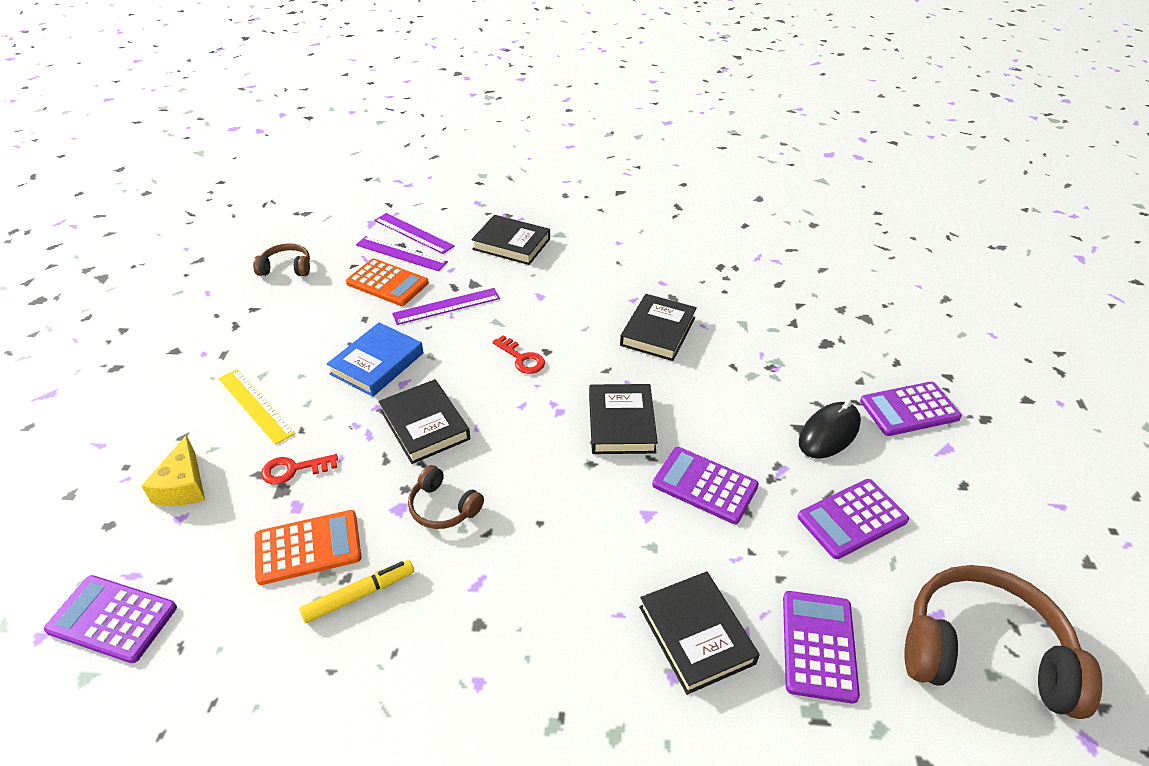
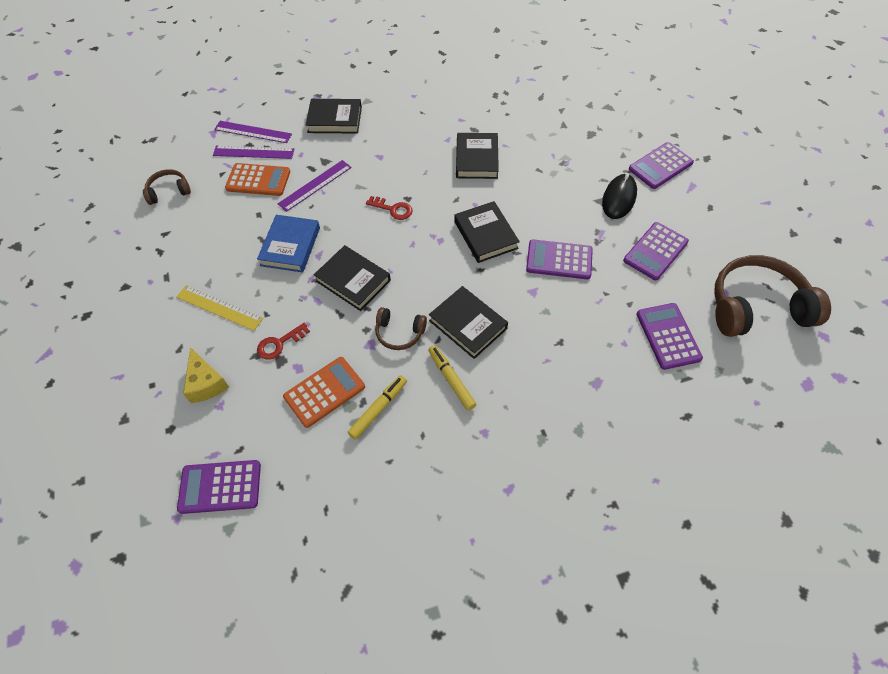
camera: 20 degrees left, 15 degrees up
(474, 592) = (451, 380): none -> yellow marker
(696, 635) = (597, 355): black book -> black book (468, 324)

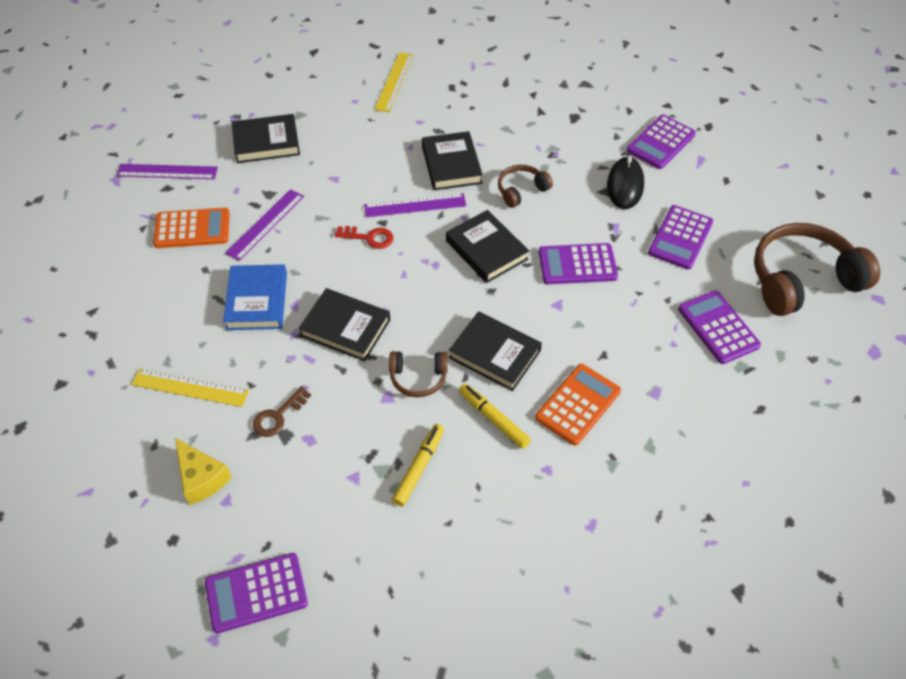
camera: 15 degrees left, 5 degrees down
(169, 191) = (80, 260): brown headphones -> brown headphones (521, 190)
(253, 152) = (176, 196): purple ruler -> purple ruler (415, 205)
(279, 343) = (278, 416): red key -> brown key
(324, 392) = (349, 461): orange calculator -> orange calculator (578, 404)
(450, 84) = (394, 82): none -> yellow ruler

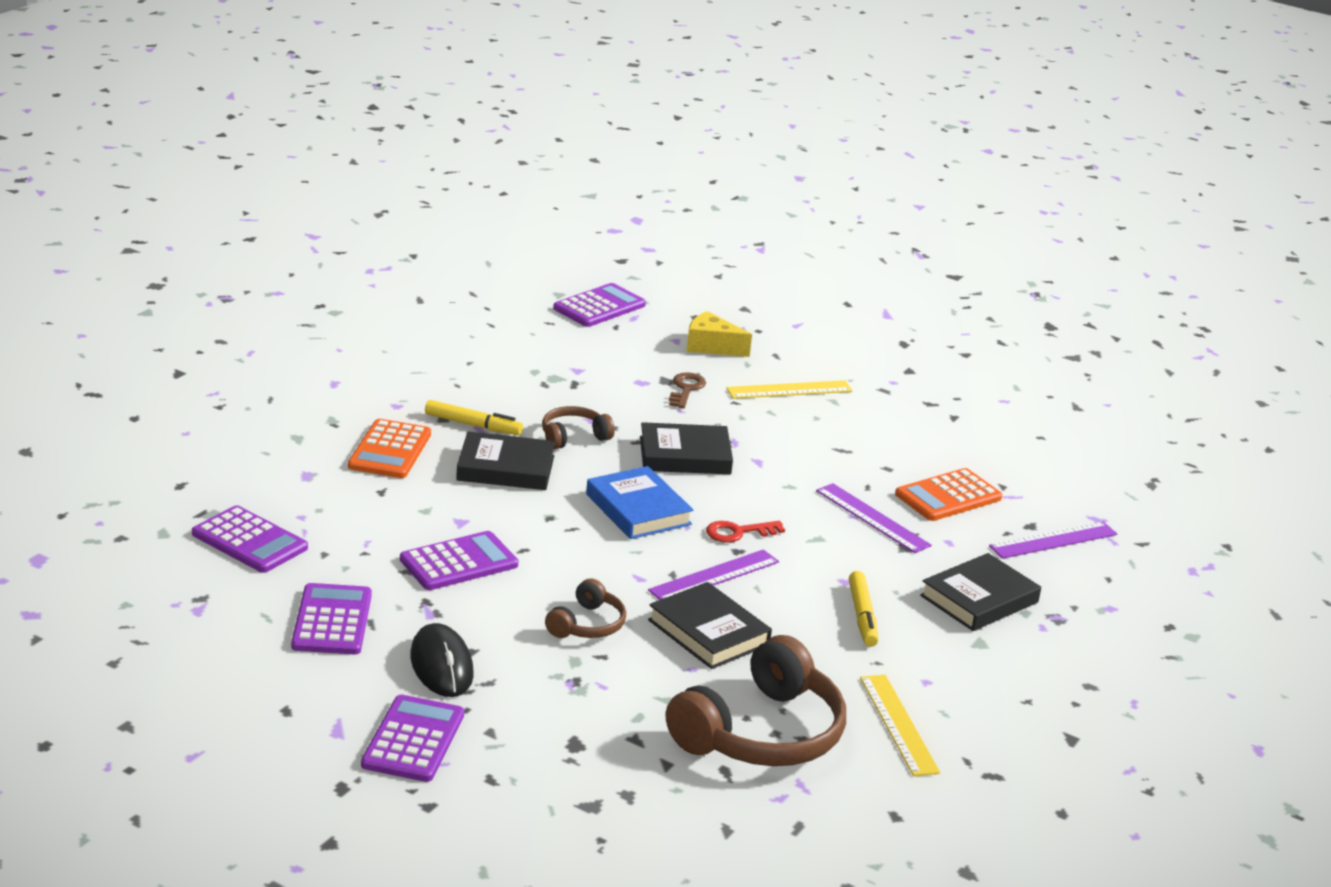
camera: 150 degrees right, 25 degrees down
(257, 301) = (801, 456): blue book -> blue book (638, 509)
(265, 224) = (872, 518): purple ruler -> purple ruler turned 45 degrees counterclockwise
(419, 468) = (522, 385): yellow marker -> yellow marker (862, 616)
(486, 250) = (584, 552): black book -> none
(802, 279) = (144, 611): brown headphones -> brown headphones (761, 733)

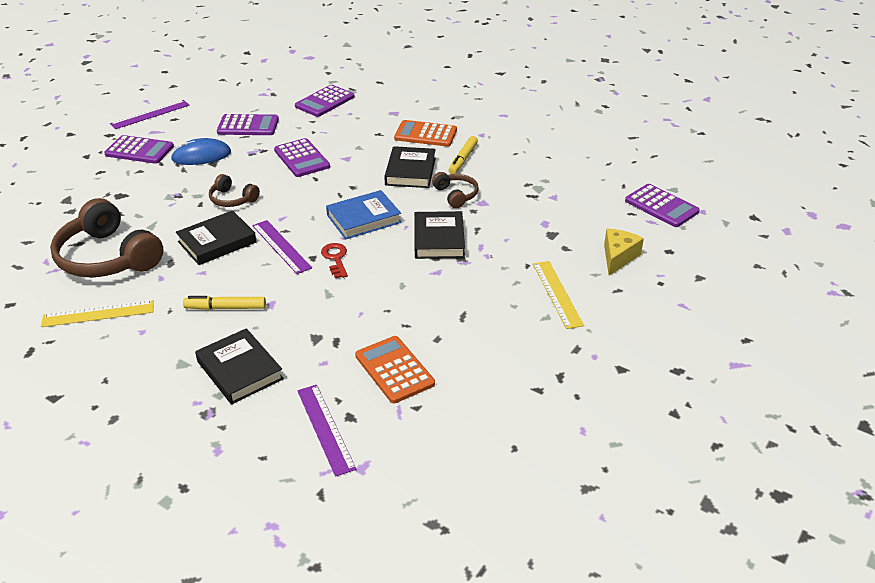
camera: 95 degrees right, 10 degrees up
(441, 666) = (201, 156): black mouse -> blue mouse
(686, 389) = (540, 242): brown key -> none
(872, 518) = (357, 323): purple ruler -> purple ruler (150, 114)

